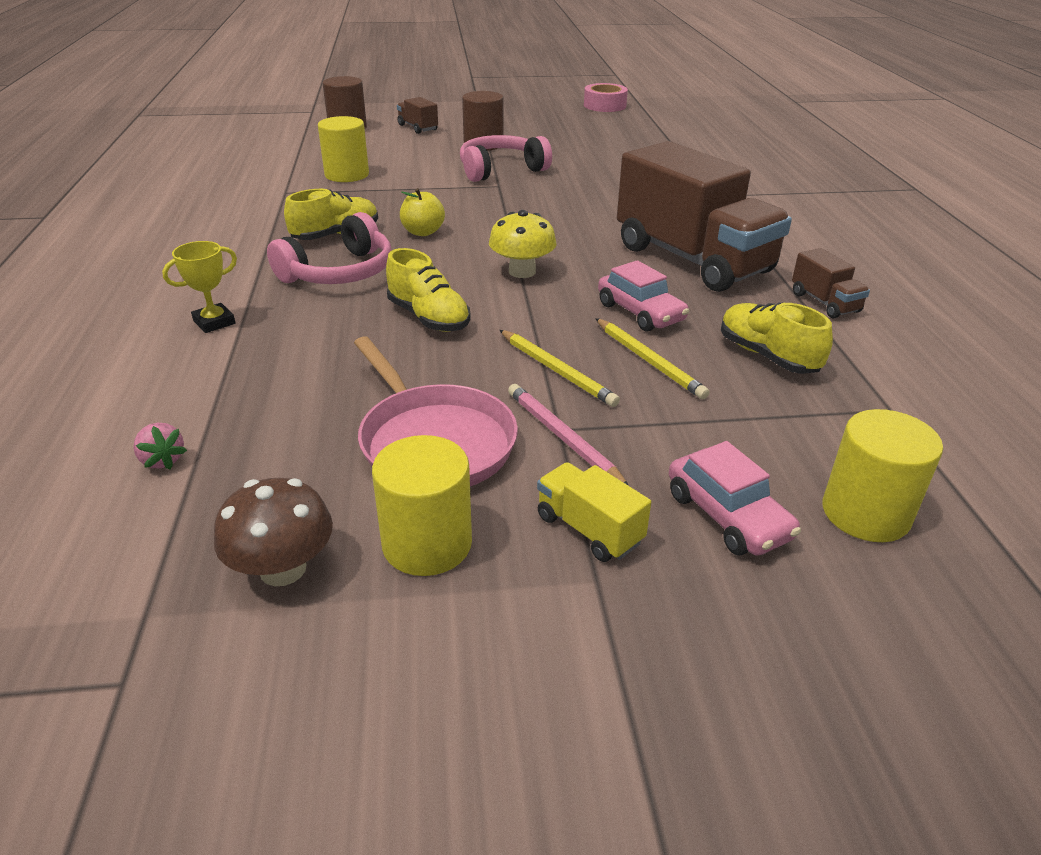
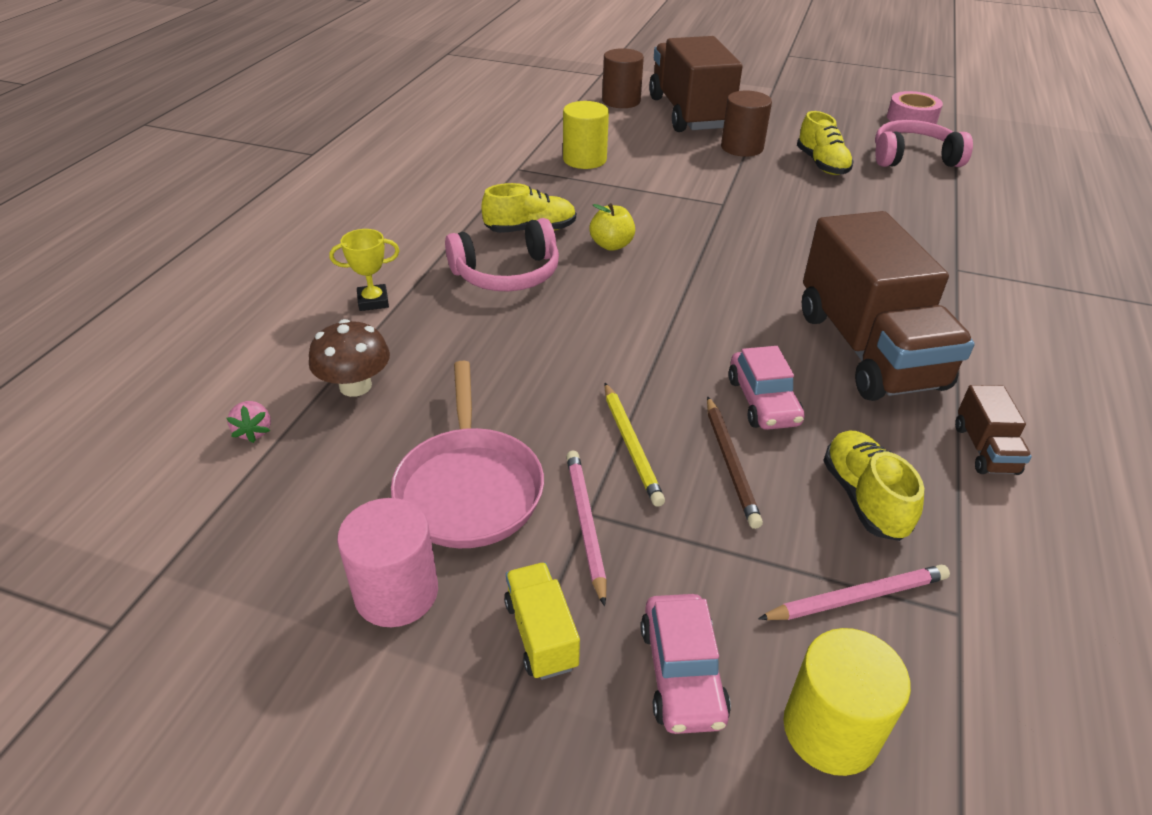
camera: 25 degrees right, 5 degrees up
(283, 569) = (275, 571): brown mushroom -> brown mushroom (355, 386)
(418, 128) = (689, 113): brown truck -> brown truck, size x2.41
(427, 544) = (396, 592): yellow cylinder -> pink cylinder
(429, 318) = (553, 348): yellow shoe -> yellow shoe (821, 164)
(501, 170) = (738, 184): pink headphones -> pink headphones (913, 158)
(522, 271) = (676, 317): yellow mushroom -> none
(648, 361) = (730, 463): yellow pencil -> brown pencil
(814, 421) = (857, 597): none -> pink pencil

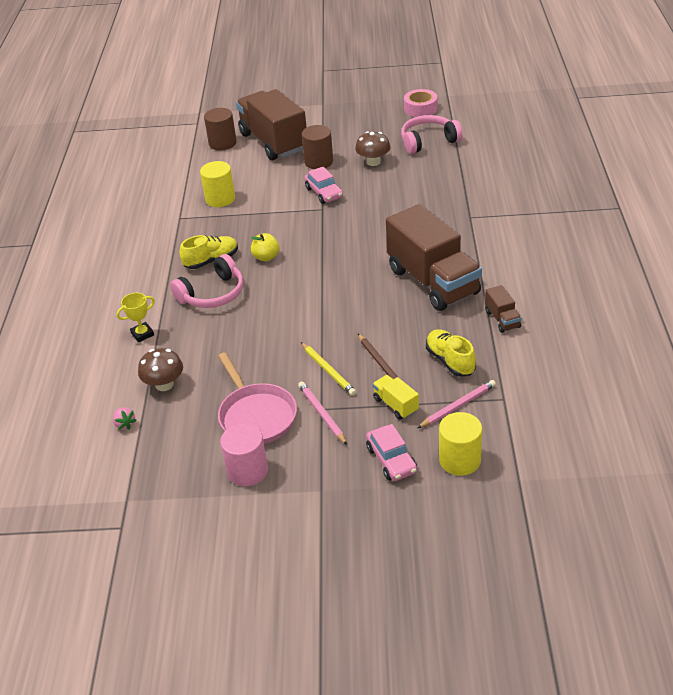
camera: 15 degrees left, 0 degrees up
(541, 634) = (323, 465): yellow truck -> yellow truck (395, 405)
(763, 401) = (386, 327): pink car -> pink car (324, 193)
(821, 164) = (373, 162): yellow shoe -> brown mushroom

